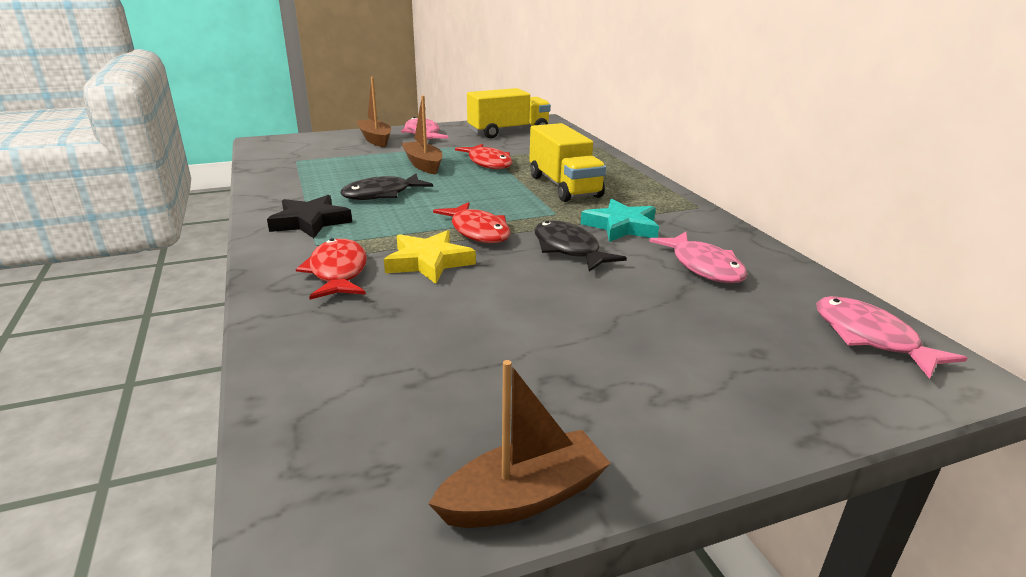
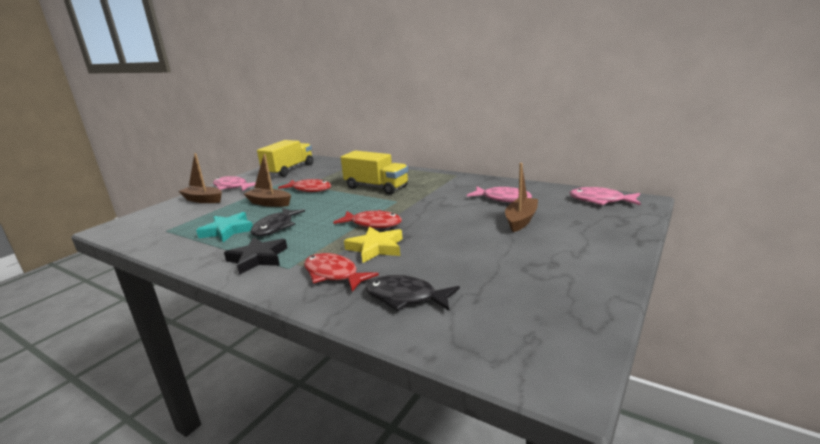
camera: 35 degrees left, 5 degrees down
(523, 497) = (597, 312): brown boat -> brown boat (521, 220)
(569, 249) = (434, 214): black fish -> black fish (406, 297)
(622, 226) = (439, 195): turquoise star -> turquoise star (227, 230)

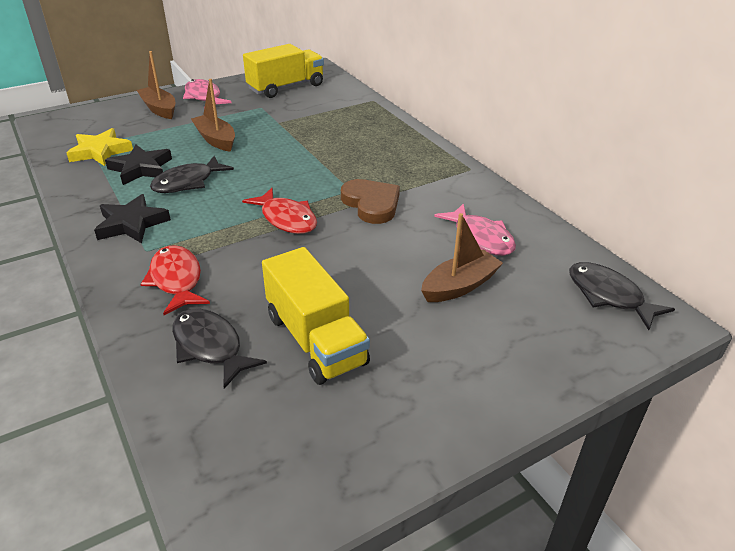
camera: 25 degrees right, 15 degrees up
(227, 230) = (141, 168): turquoise star -> black star
(309, 189) = (276, 131): red fish -> none
(376, 187) = (351, 155): yellow truck -> yellow truck (315, 340)
(376, 248) = (252, 259): yellow star -> yellow star (100, 151)
(419, 203) = (371, 204): none -> brown heart
(600, 200) = (608, 296): pink fish -> black fish

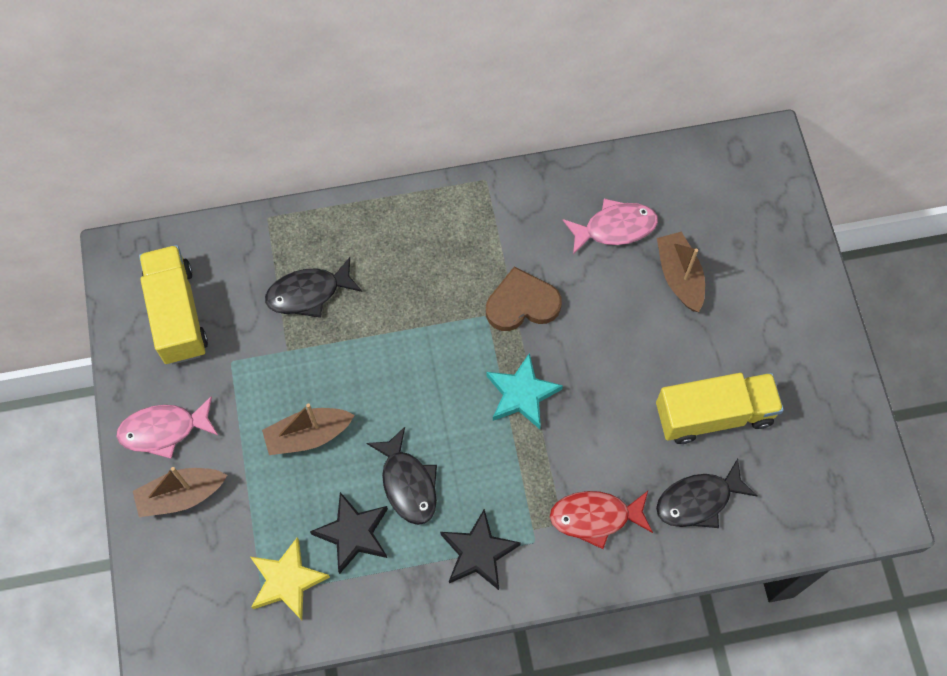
camera: 70 degrees left, 30 degrees up
(286, 219) = (522, 394): red fish -> turquoise star
(608, 296) = (727, 168): black fish -> black fish (308, 293)

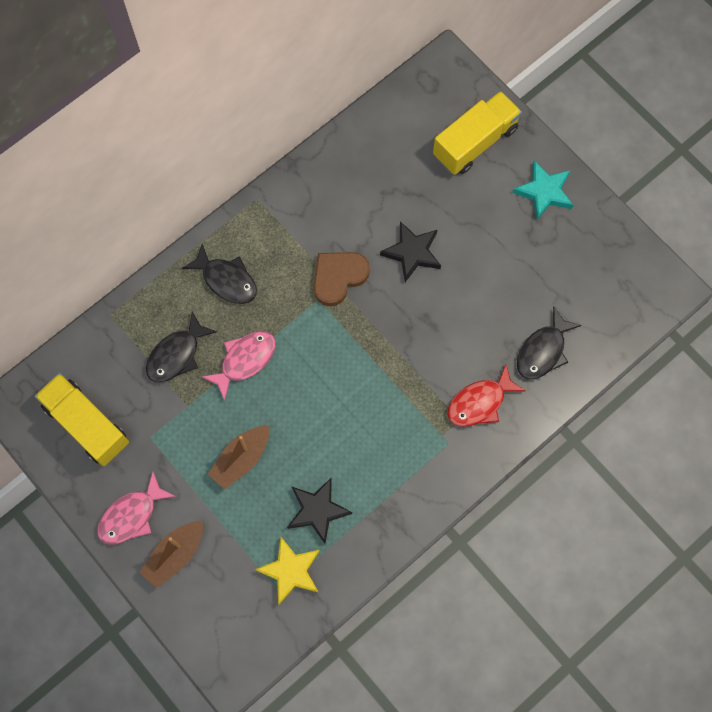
camera: 30 degrees left, 5 degrees up
(408, 483) = (335, 453): black fish -> black fish (226, 280)
(478, 552) = (414, 473): black star -> black star (412, 253)
(522, 394) = (377, 343): turquoise star -> turquoise star (544, 192)
(615, 228) = (372, 185): pink fish -> pink fish (244, 360)
(679, 276) = (439, 196): brown boat -> none
(714, 414) = (519, 284): yellow truck -> yellow truck (475, 142)

